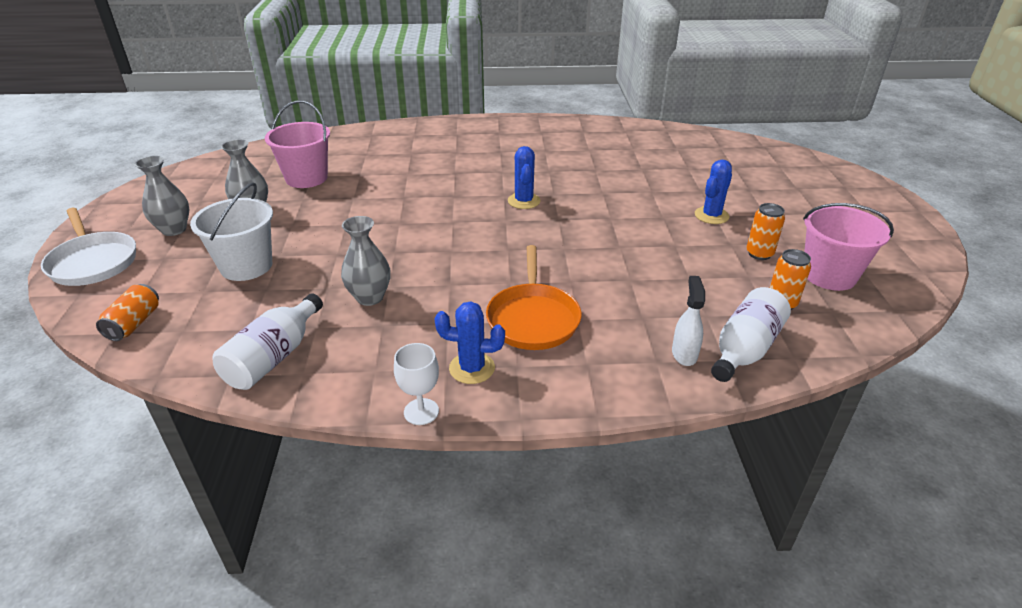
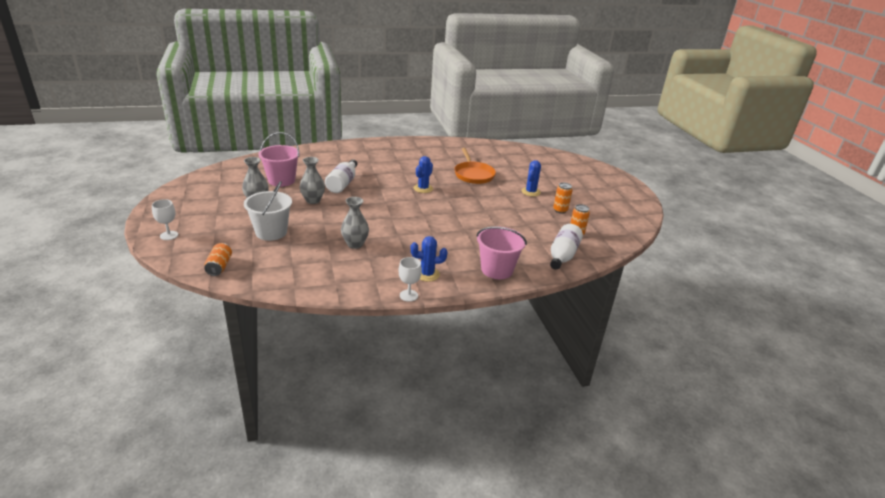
camera: 15 degrees left, 5 degrees down
(93, 262) = (169, 235): white pan -> white goblet
(174, 229) = (211, 214): grey vase -> grey vase (313, 200)
(274, 357) = (314, 277): white bottle -> white bottle (342, 184)
(524, 201) = (423, 188): blue cactus -> blue cactus turned 45 degrees clockwise
(533, 318) = (450, 249): orange pan -> orange pan (473, 174)
(684, 354) = (533, 260): white spray bottle -> none
(829, 275) = (597, 219): pink bucket -> pink bucket (497, 270)

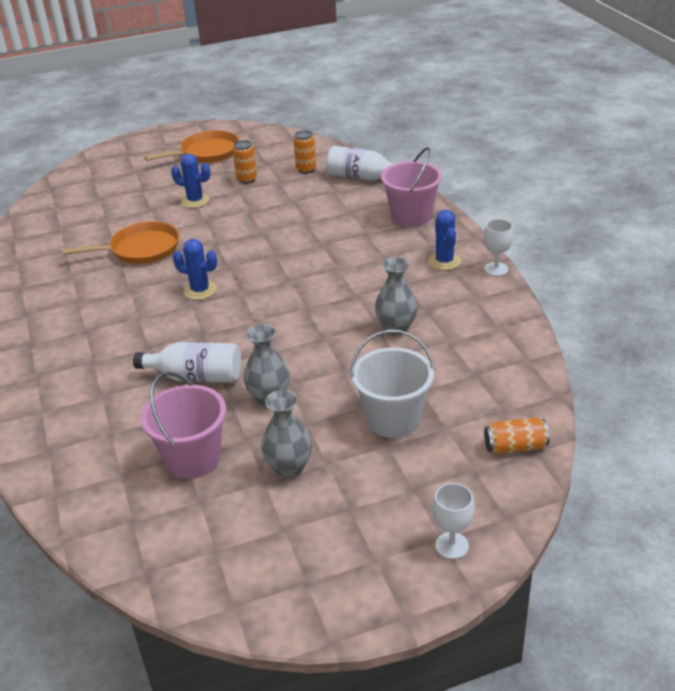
camera: 90 degrees left, 5 degrees up
(602, 199) = (207, 153): none -> orange pan

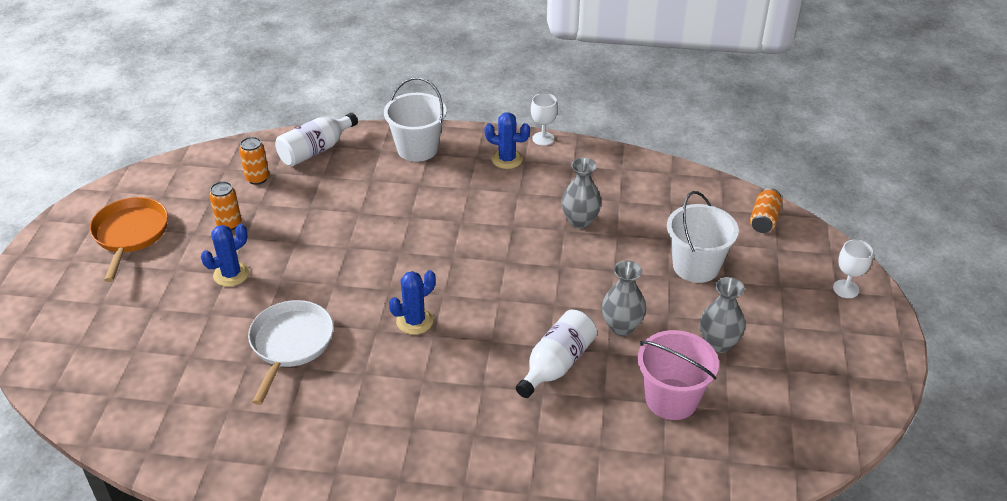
camera: 65 degrees left, 5 degrees up
(141, 249) = (290, 344): orange pan -> white pan
(411, 216) = (417, 149): pink bucket -> white bucket

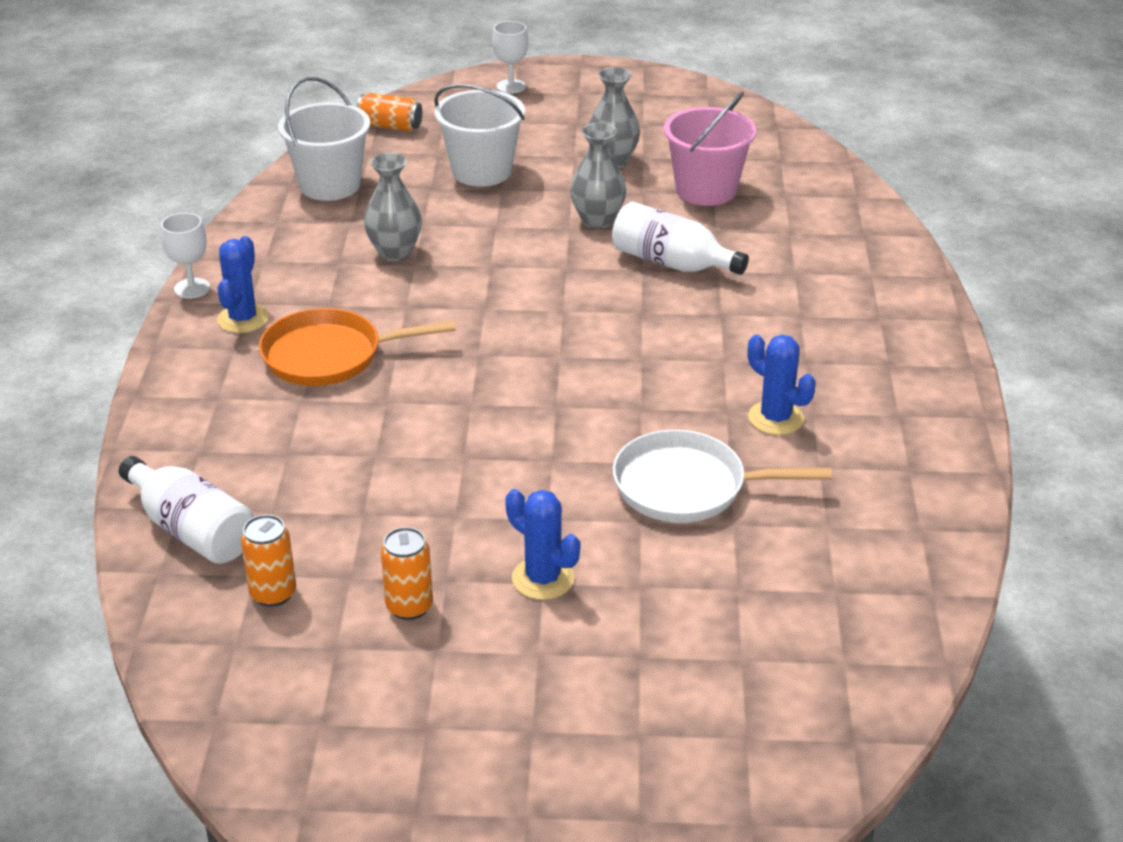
camera: 95 degrees left, 5 degrees down
(130, 234) = (443, 742): orange pan -> orange pan (329, 356)
(414, 321) = (618, 376): blue cactus -> blue cactus (776, 418)
(417, 149) = (202, 410): white bucket -> white bucket (330, 185)

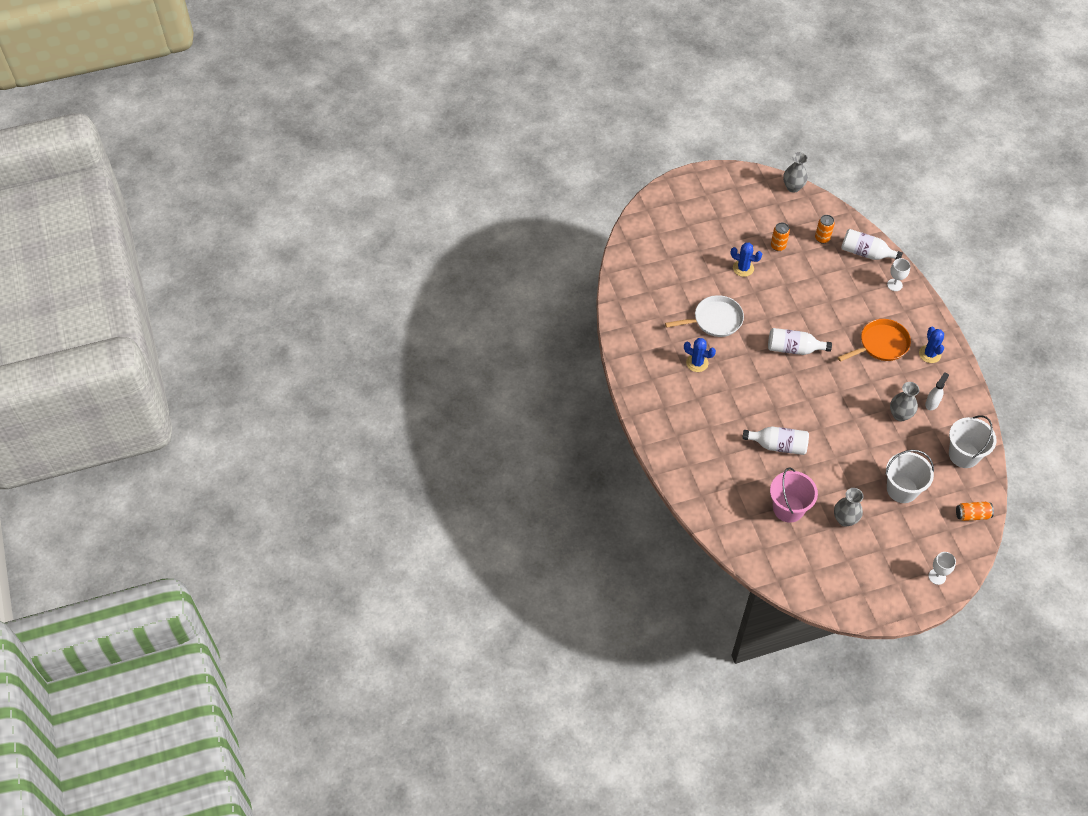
camera: 160 degrees right, 20 degrees up
(192, 288) = (964, 365): white goblet -> white goblet (894, 285)
(316, 254) = (932, 403): none -> white spray bottle
(531, 392) = (793, 348): none -> white bottle
(597, 220) = (826, 467): grey vase -> grey vase (793, 187)

